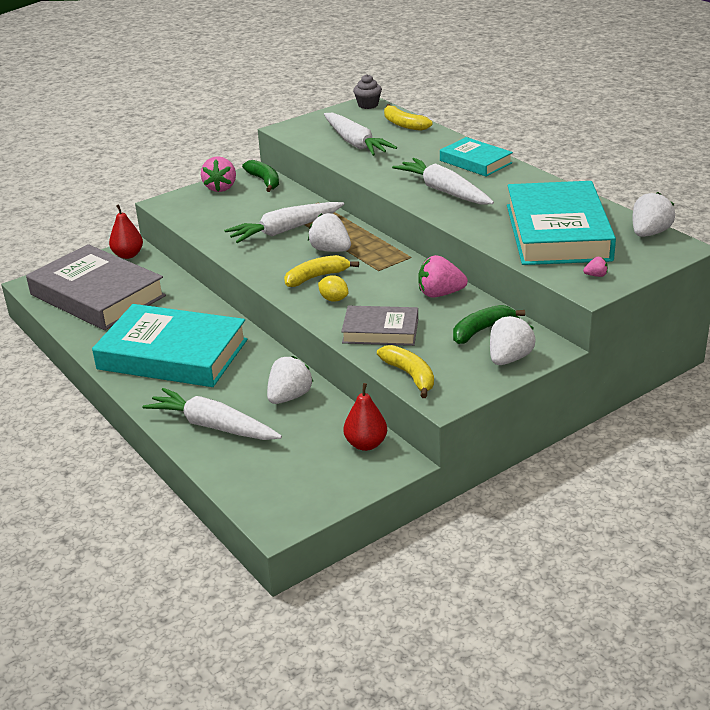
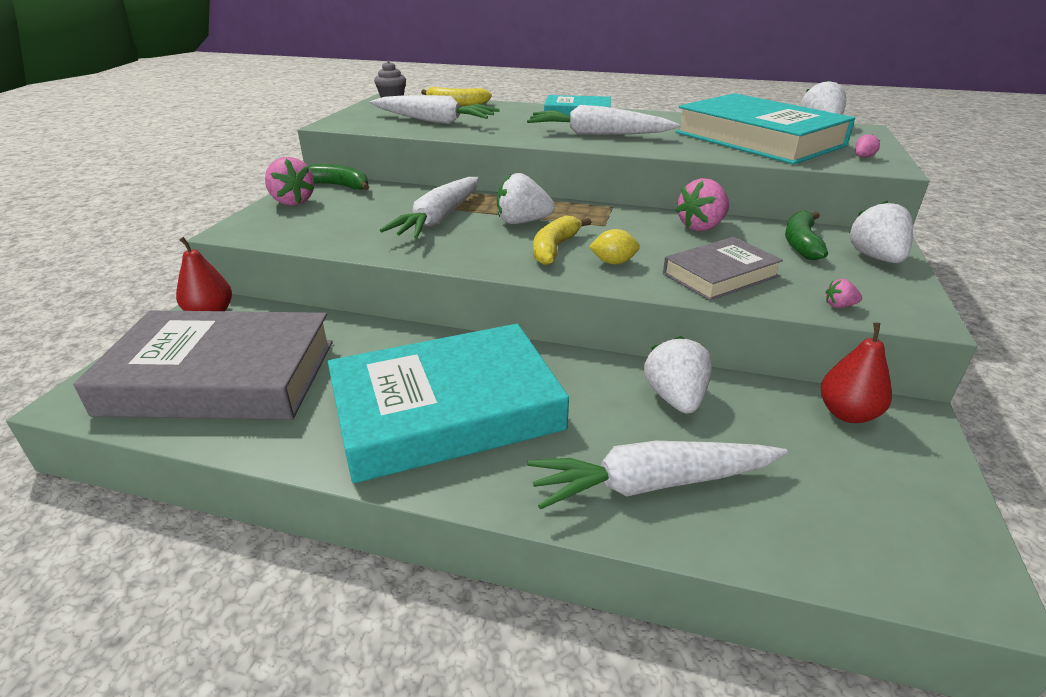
camera: 40 degrees left, 0 degrees up
(410, 375) = (839, 306): yellow banana -> pink strawberry

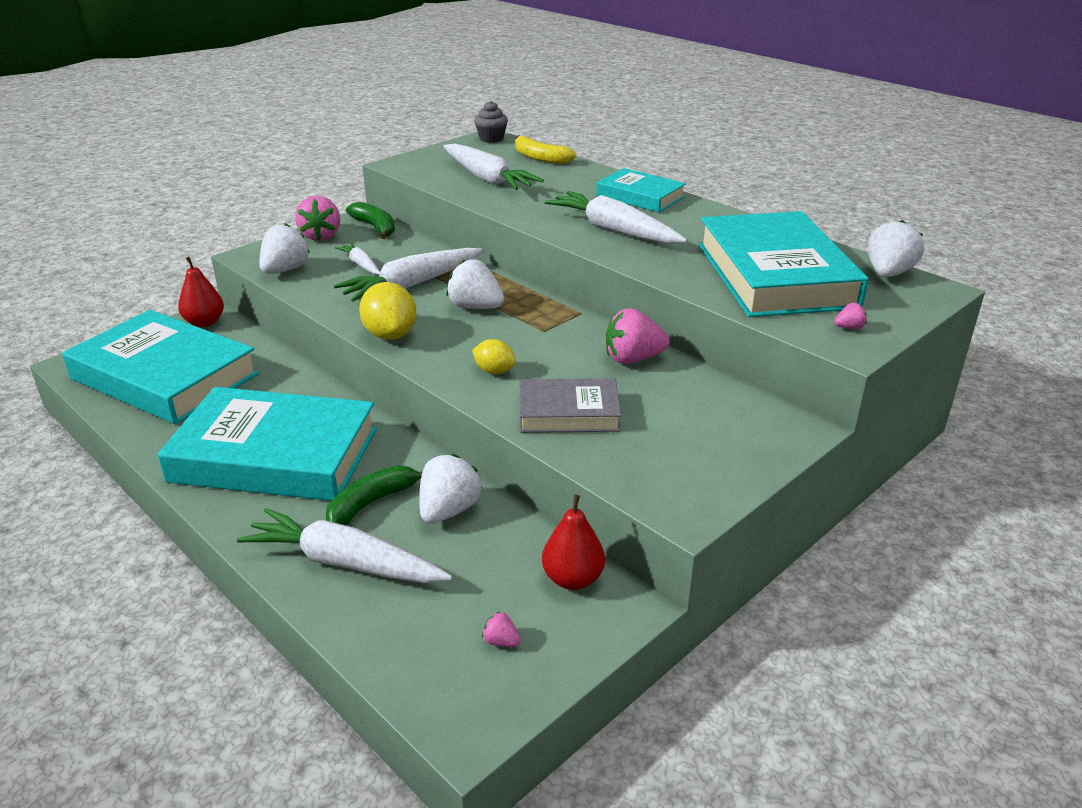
camera: 30 degrees right, 0 degrees up
(221, 376) = (165, 376): grey book -> turquoise book
(366, 214) = (361, 264): none -> white carrot
(478, 259) = (390, 335): none -> yellow lemon
(554, 248) = (465, 342): yellow banana -> none
(801, 243) = (703, 406): green banana -> green banana (372, 503)
(839, 306) = (628, 476): pink strawberry -> pink strawberry (501, 641)
(876, 258) = (755, 445): white strawberry -> white strawberry (285, 270)

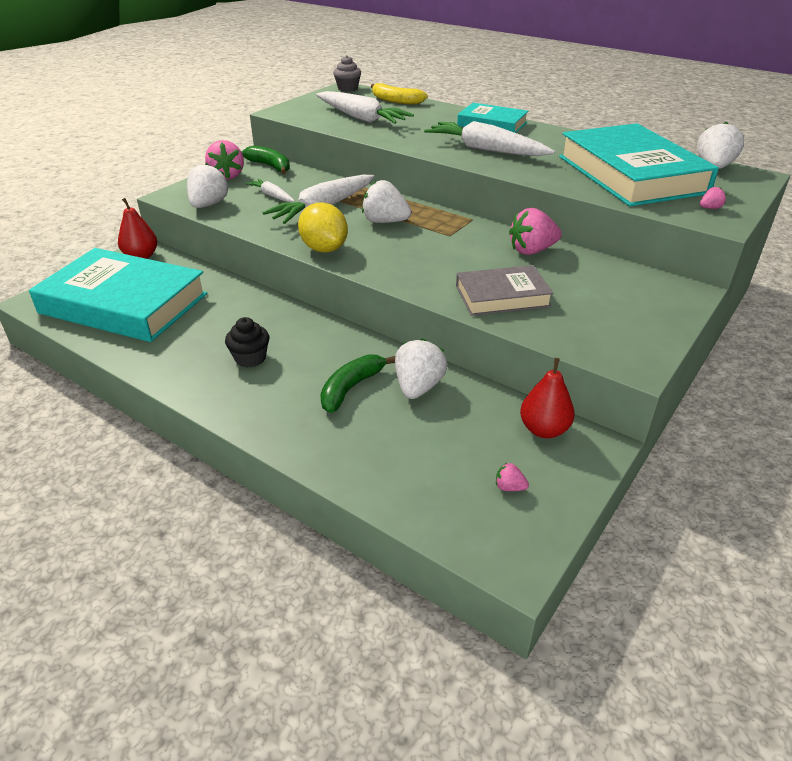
camera: 10 degrees left, 5 degrees up
(275, 455) = (250, 358): turquoise book -> black cupcake
(345, 563) = (349, 440): white carrot -> none
(494, 371) = (425, 270): yellow lemon -> none

